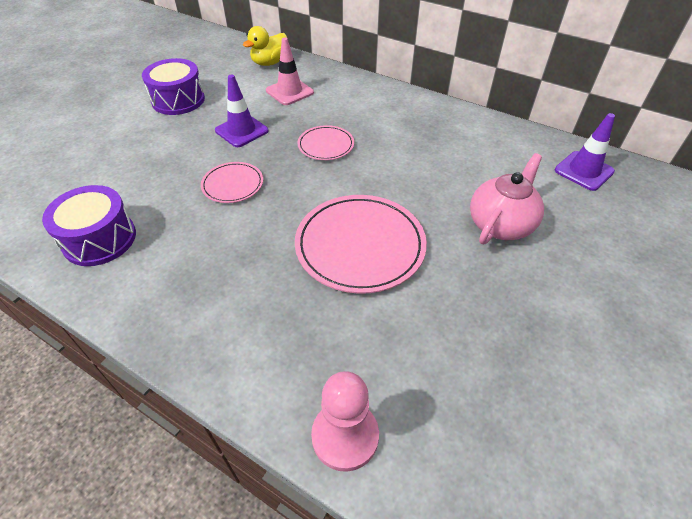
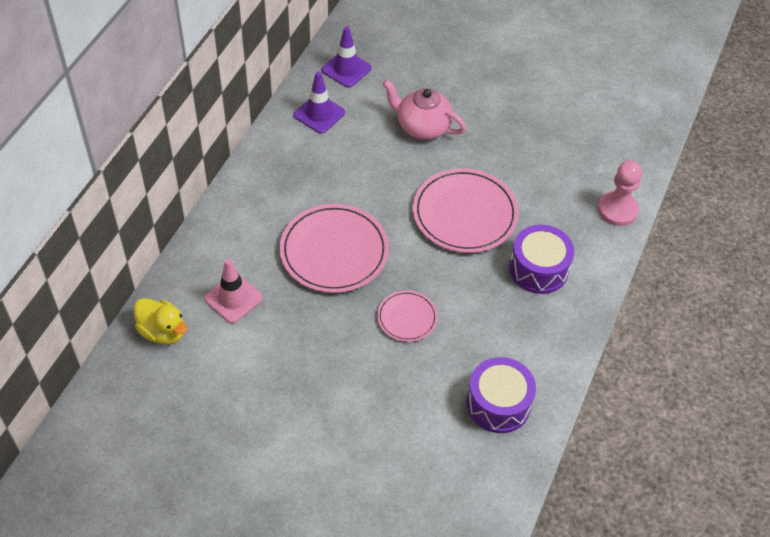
camera: 100 degrees left, 5 degrees up
(178, 100) = (261, 412): purple drum -> purple drum (538, 269)
(241, 131) = (318, 330): purple traffic cone -> purple traffic cone (319, 114)
(326, 145) = (334, 251): pink plate -> pink plate, size x1.87

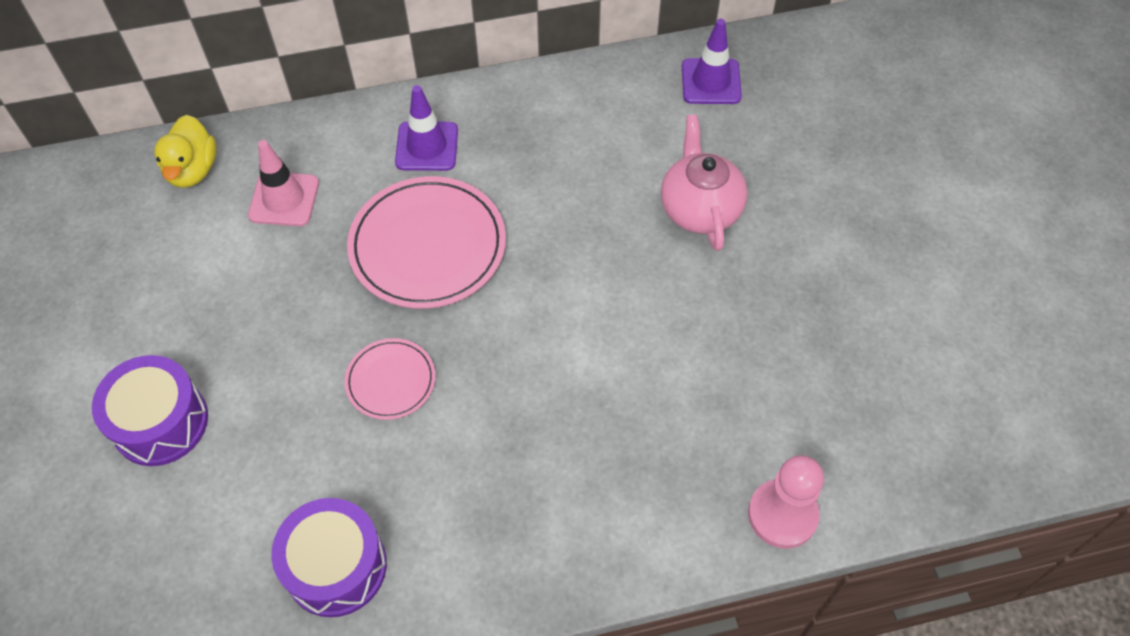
camera: 55 degrees right, 5 degrees up
(319, 114) = (616, 102): purple traffic cone -> purple traffic cone (427, 146)
(464, 214) = (605, 339): pink plate -> none
(538, 269) = (591, 479): purple drum -> purple drum (160, 422)

